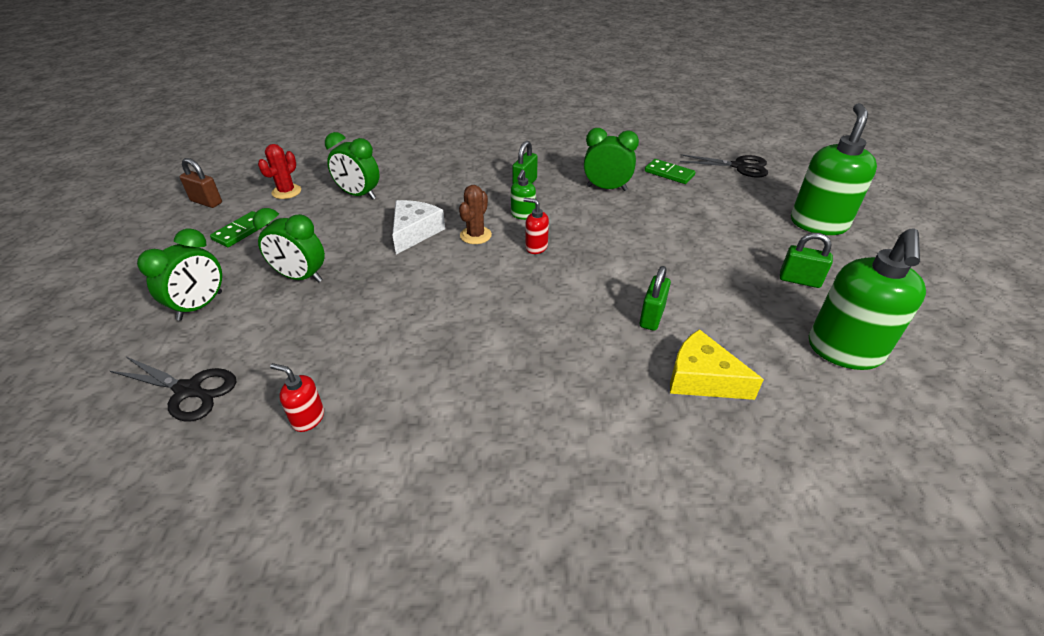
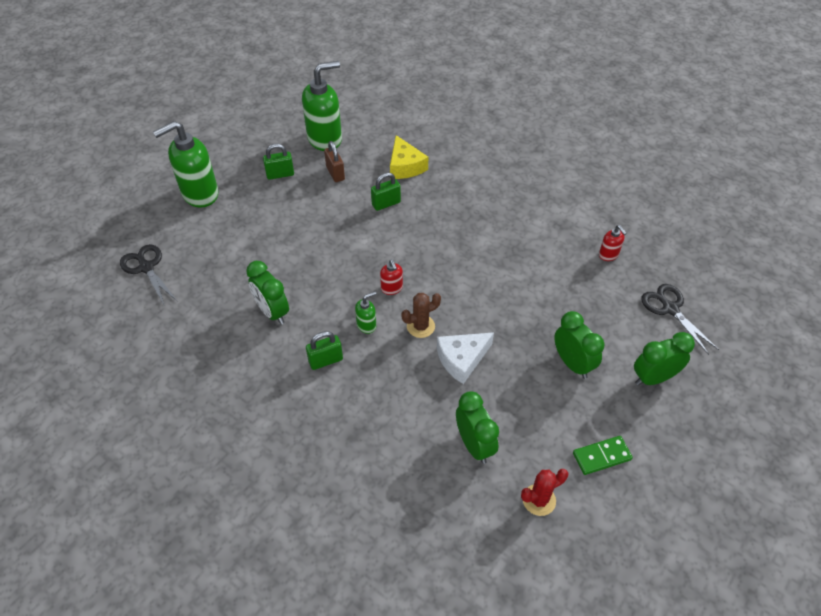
camera: 140 degrees left, 10 degrees up
(206, 202) = (625, 536): brown padlock -> brown padlock (335, 173)
(669, 173) = (205, 295): green domino -> none
(799, 280) = (280, 174): green padlock -> green padlock turned 75 degrees counterclockwise

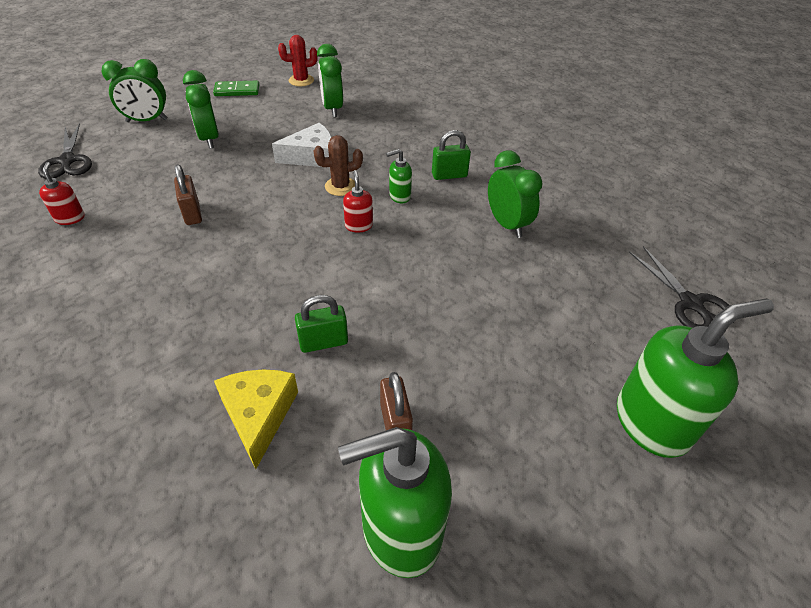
camera: 170 degrees left, 5 degrees down
(280, 174) = (502, 442): green padlock -> none
(524, 276) = (192, 213): none -> brown padlock

